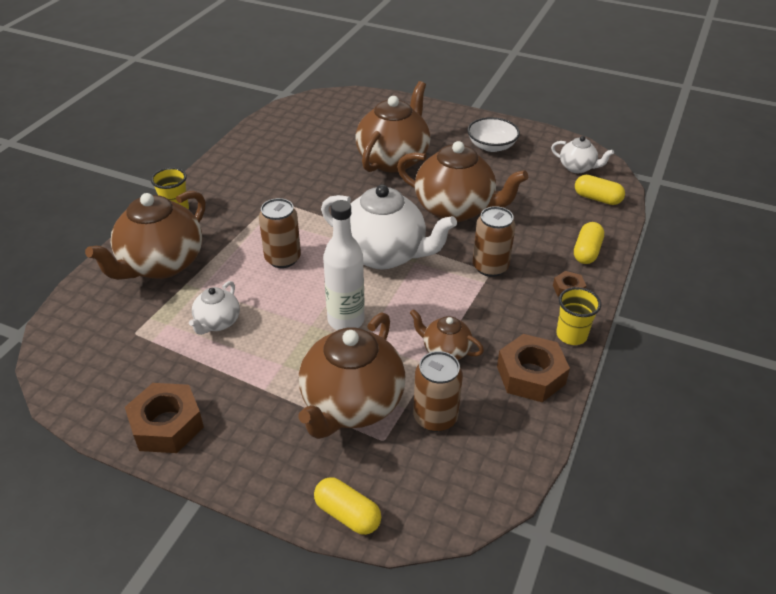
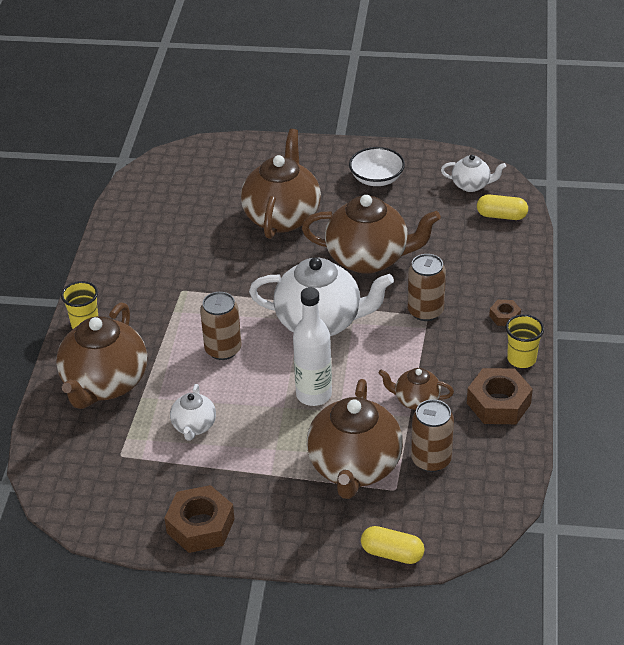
camera: 15 degrees left, 0 degrees up
(586, 252) = (509, 275): yellow capsule -> none

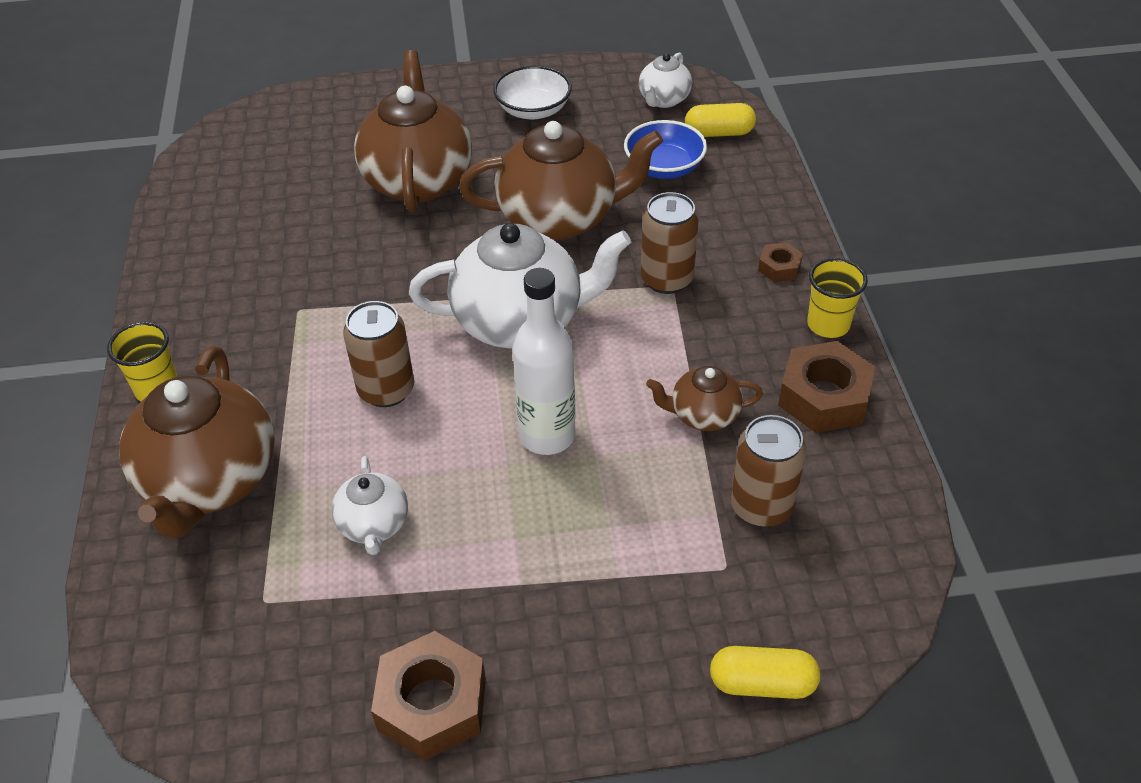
camera: 15 degrees left, 5 degrees up
(354, 467) = (649, 544): brown teapot -> none
(453, 235) = (664, 167): none -> blue bowl
(471, 185) = (663, 100): white teapot -> white teapot turned 120 degrees clockwise

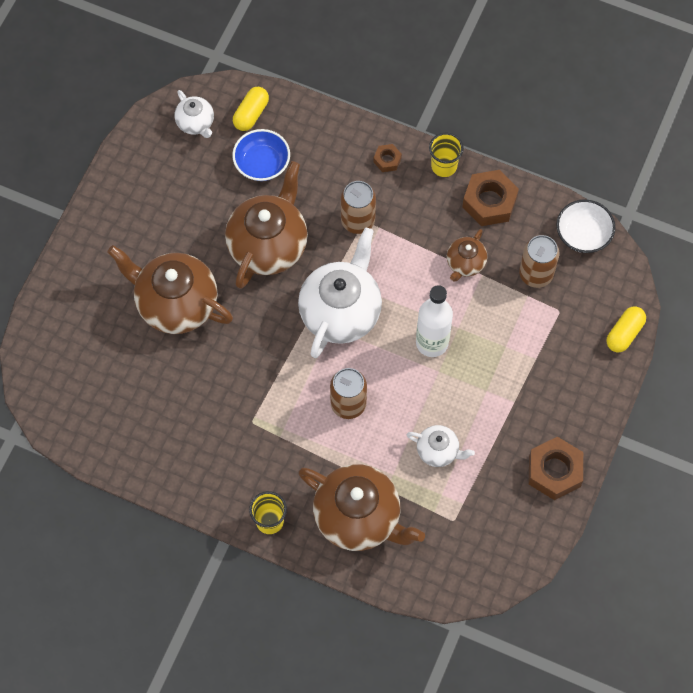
camera: 60 degrees left, 20 degrees up
(533, 110) = (151, 202): white bowl -> white bowl (583, 234)

